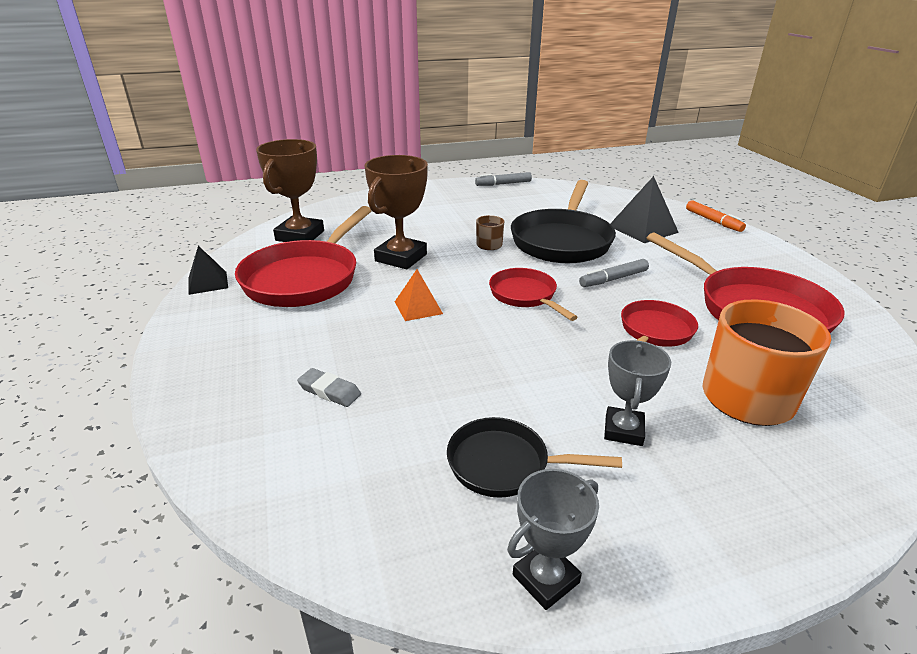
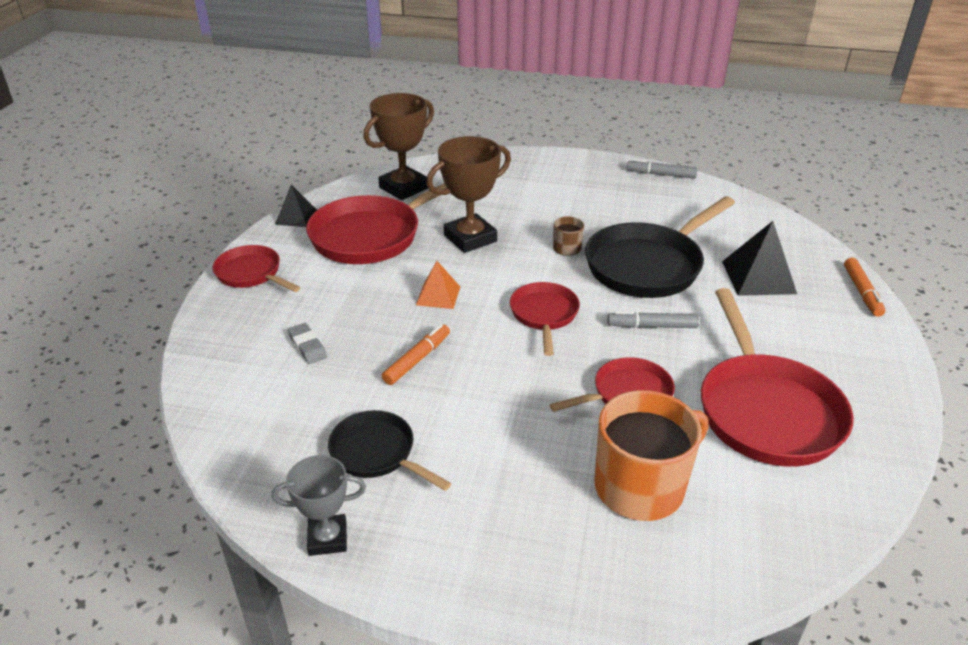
camera: 30 degrees right, 5 degrees up
(200, 344) = (251, 274): none -> red pan
(454, 365) = (417, 359): none -> orange marker
(623, 430) = (495, 467): grey trophy -> none

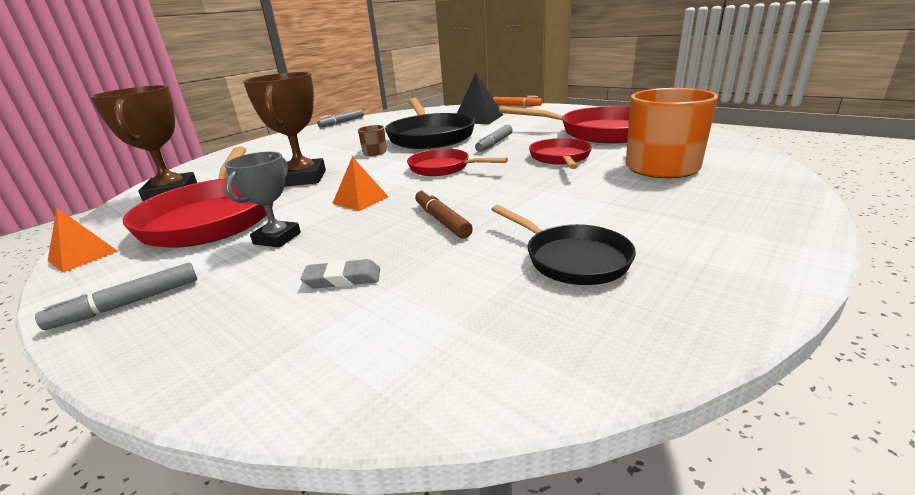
camera: 60 degrees left, 10 degrees down
(251, 274) = (127, 304): red pan -> grey marker
(296, 217) = (83, 255): black pyramid -> orange pyramid
(327, 538) = (708, 309): grey trophy -> grey trophy (277, 238)
(377, 453) = (571, 258): black pan -> black pan turned 105 degrees counterclockwise
(417, 359) = (442, 220): orange marker -> brown marker

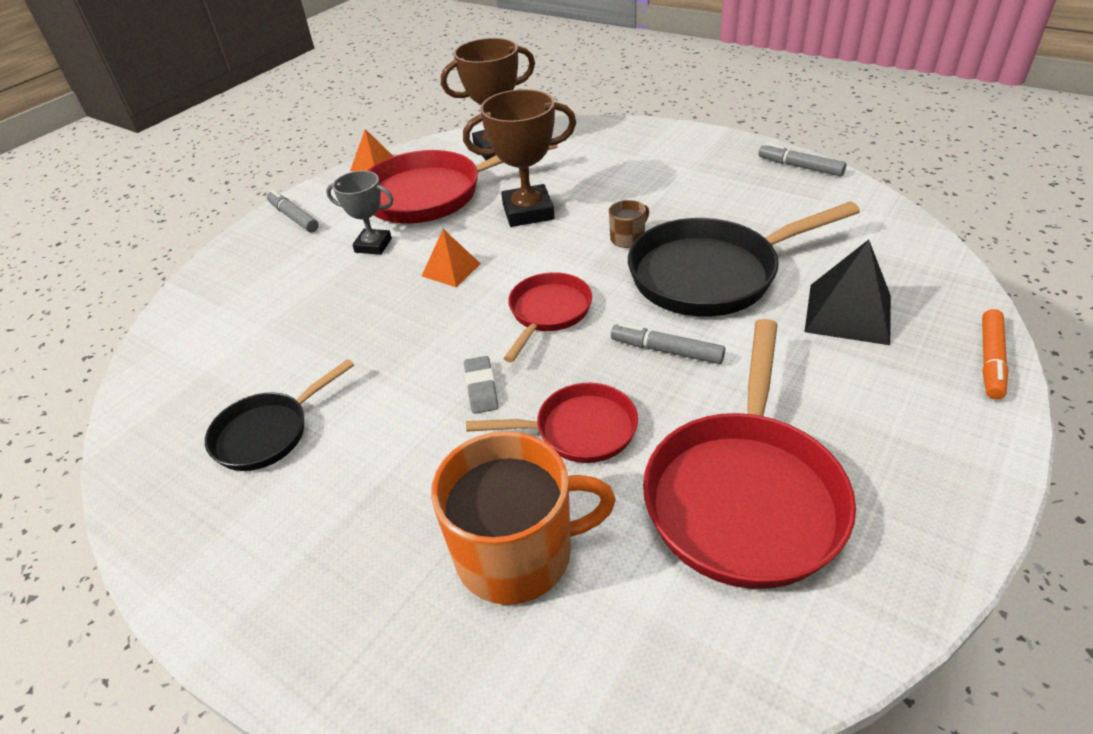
camera: 85 degrees right, 15 degrees up
(343, 279) = (288, 301): grey eraser -> grey eraser (481, 388)
(442, 220) = (380, 337): brown marker -> none

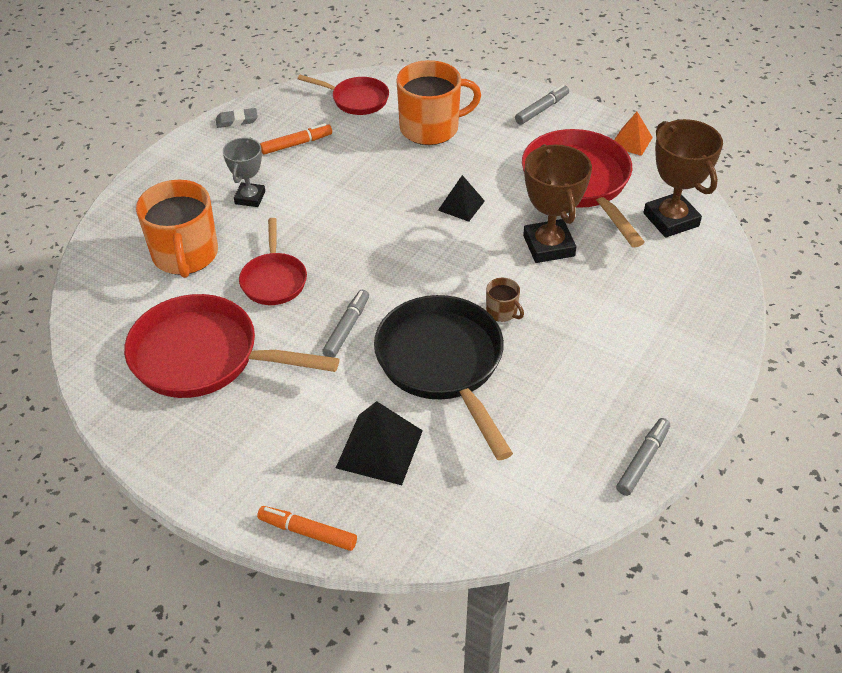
camera: 85 degrees right, 5 degrees up
(268, 433) = (296, 144): black pan -> orange marker
(290, 298) = (431, 128): none -> orange mug
(373, 245) = (498, 159): grey trophy -> grey trophy (250, 198)
(451, 269) = (461, 205): orange pyramid -> black pyramid
(481, 388) = (321, 232): grey eraser -> grey eraser (237, 120)
(548, 313) = (399, 262): red pan -> red pan (356, 100)

